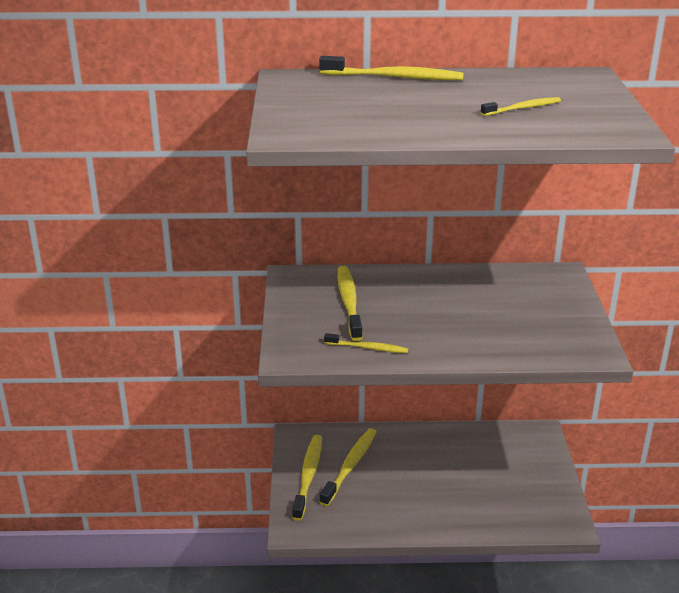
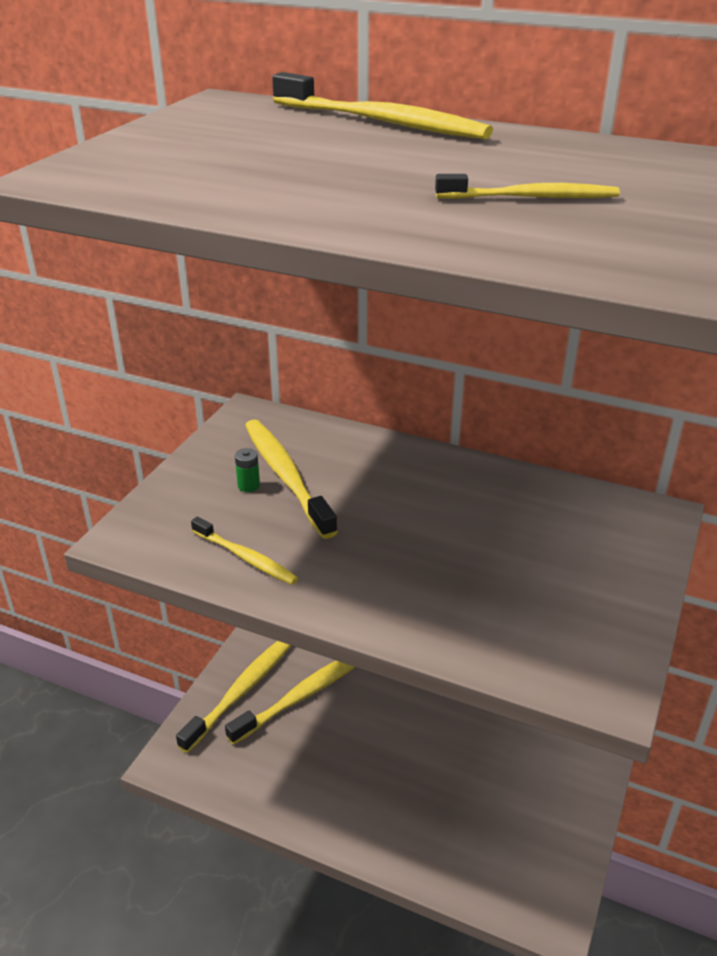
camera: 25 degrees right, 5 degrees up
(331, 313) = (248, 485): none -> green battery
(349, 303) = (286, 477): yellow toothbrush -> yellow toothbrush turned 45 degrees counterclockwise

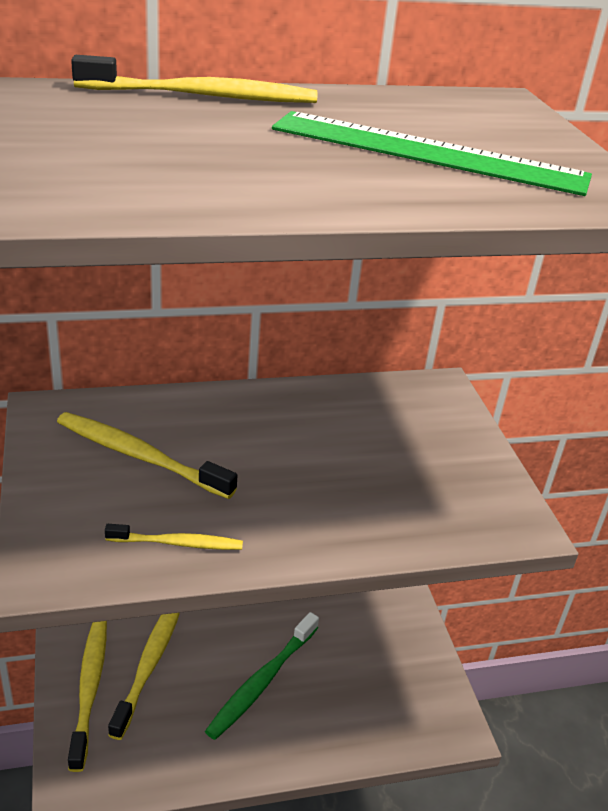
camera: 40 degrees left, 0 degrees up
(248, 485) = (114, 477): green battery -> none
(388, 761) = (262, 681): none -> green toothbrush
(530, 197) = (428, 152): yellow toothbrush -> green ruler

